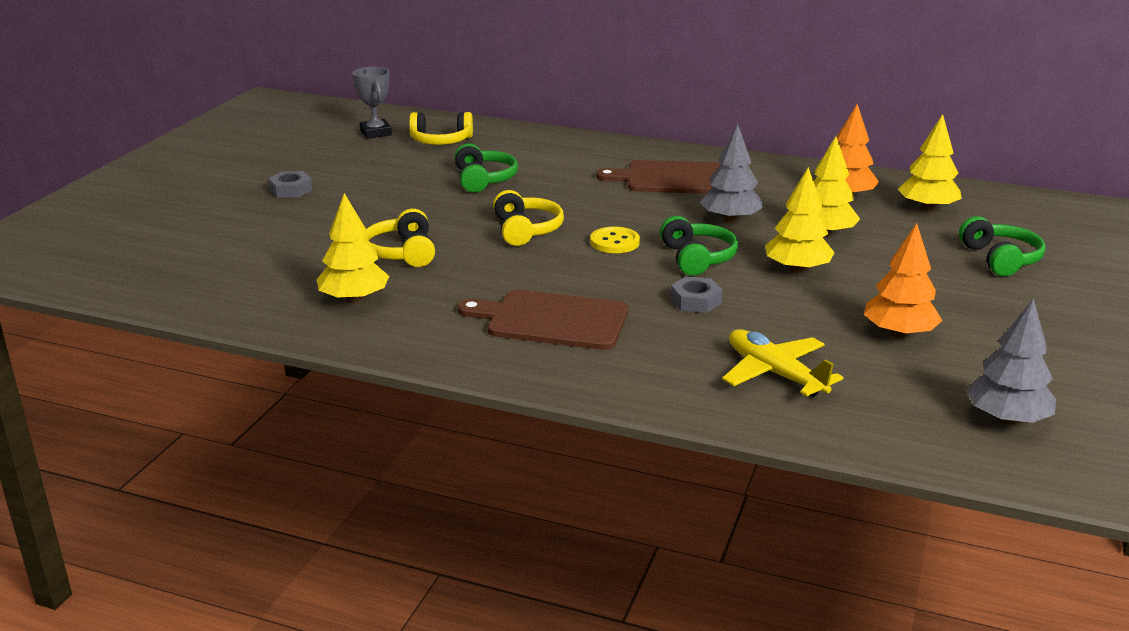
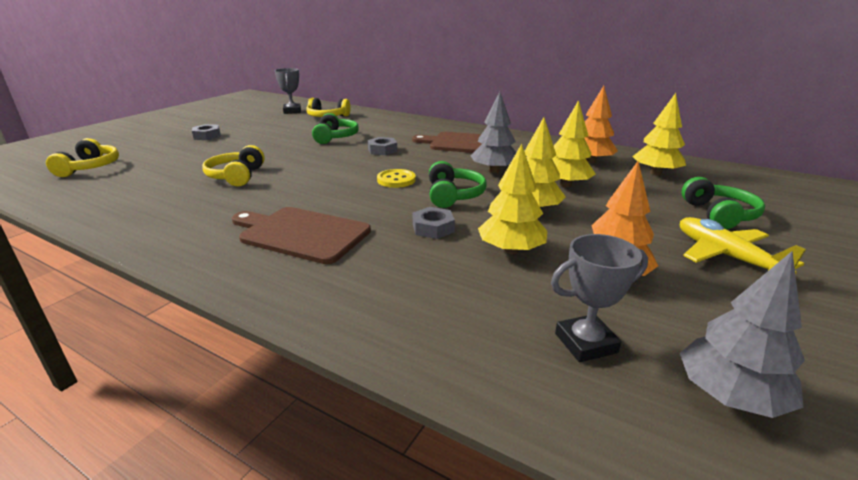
camera: 10 degrees right, 0 degrees up
(354, 299) = (166, 205): yellow tree -> yellow tree (511, 250)
(526, 230) = (337, 168): yellow headphones -> yellow headphones (90, 168)
(566, 197) = (382, 150): none -> grey nut
(775, 373) = (472, 305): yellow plane -> yellow plane (725, 256)
(887, 394) = (586, 343): none -> grey trophy

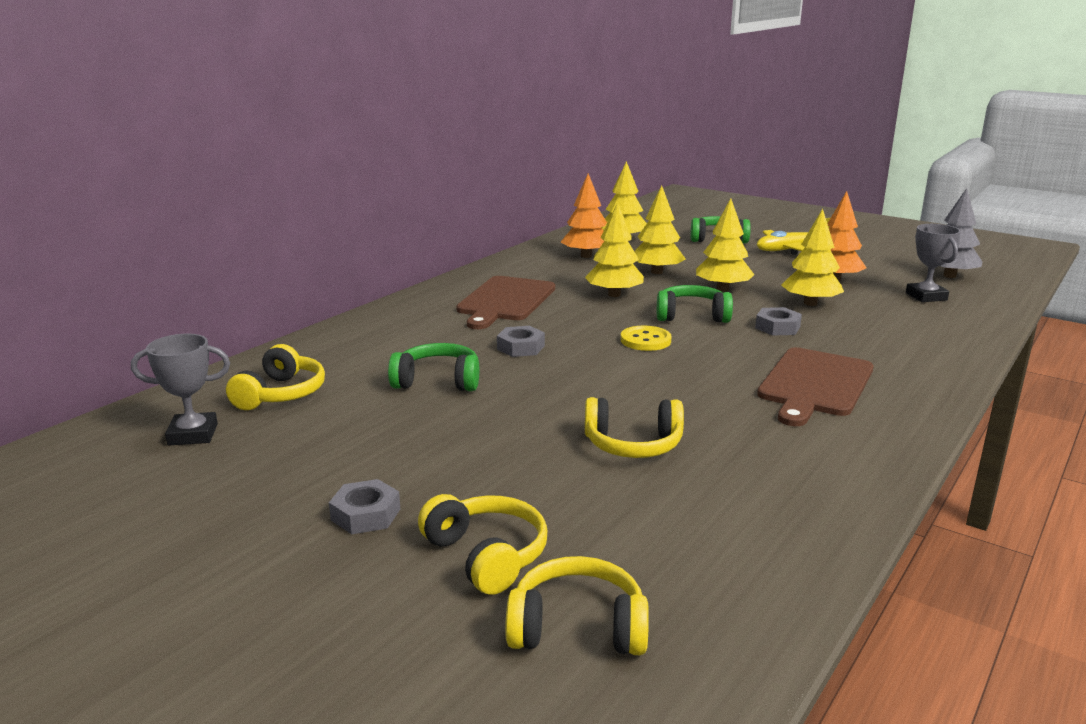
camera: 85 degrees left, 5 degrees down
(157, 153) = (487, 555): none -> yellow headphones
(494, 171) = (614, 295): grey tree -> yellow tree

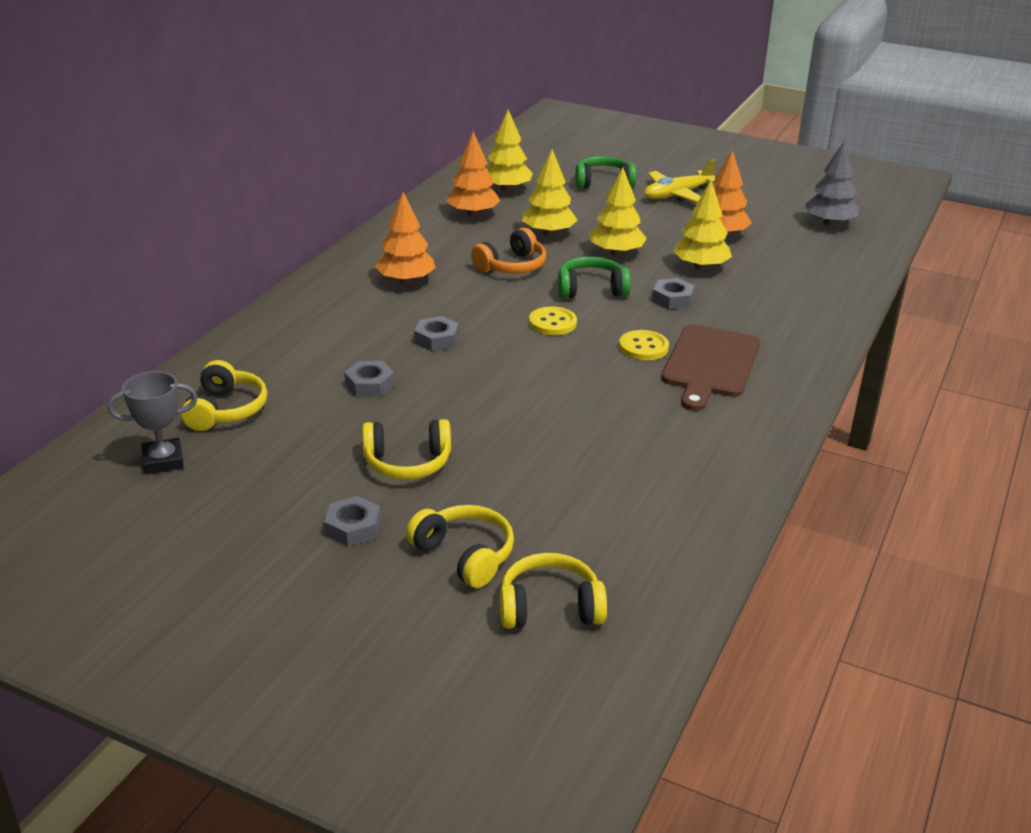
camera: 10 degrees left, 10 degrees up
(438, 381) = (370, 384): green headphones -> grey nut
(505, 301) = (406, 280): brown cutting board -> orange tree
(614, 295) = (512, 266): yellow tree -> orange headphones
(633, 445) = (562, 441): yellow headphones -> yellow headphones (407, 463)
(740, 365) = (643, 347): none -> yellow button
(926, 296) = (807, 252): grey trophy -> none

